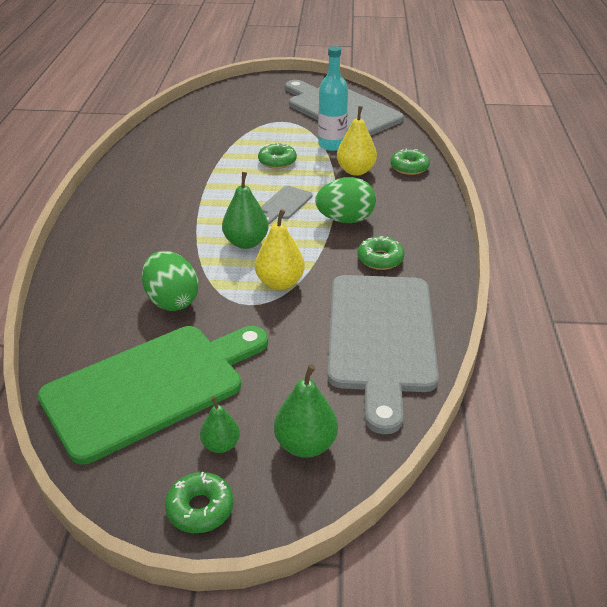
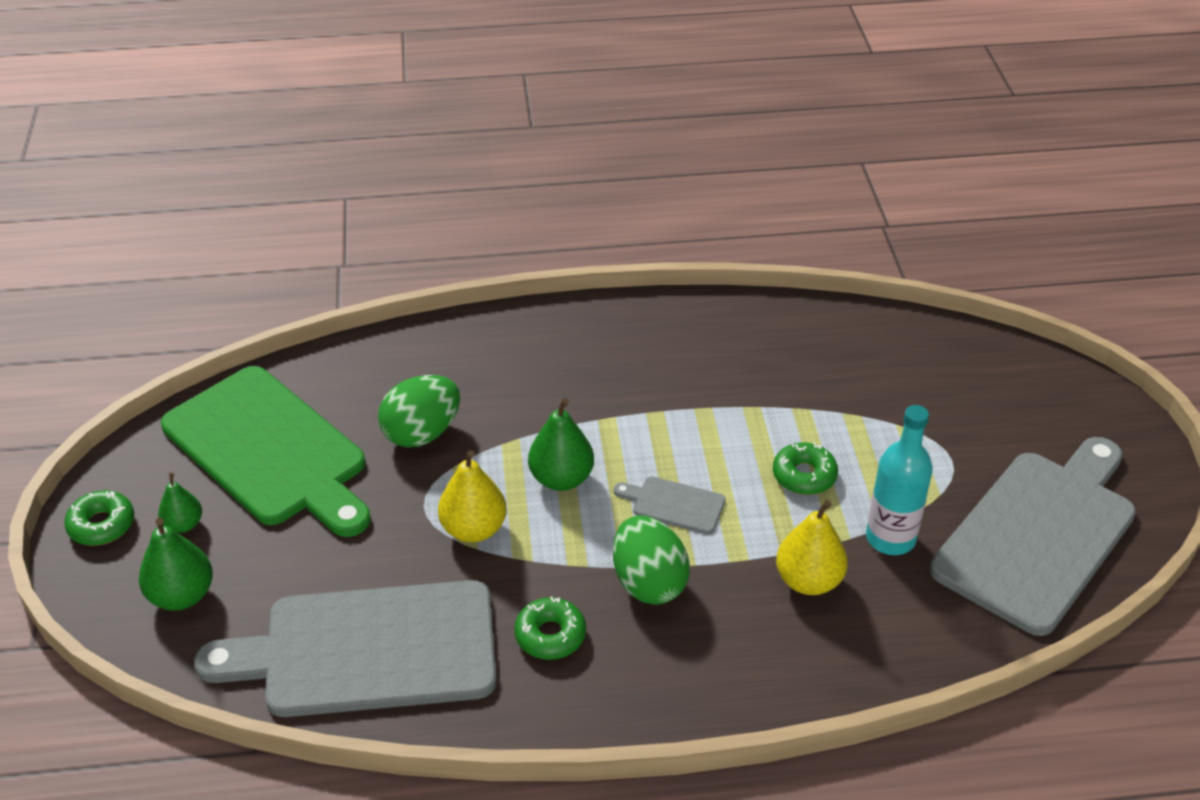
camera: 80 degrees right, 5 degrees up
(409, 167) = (849, 656): green donut -> none

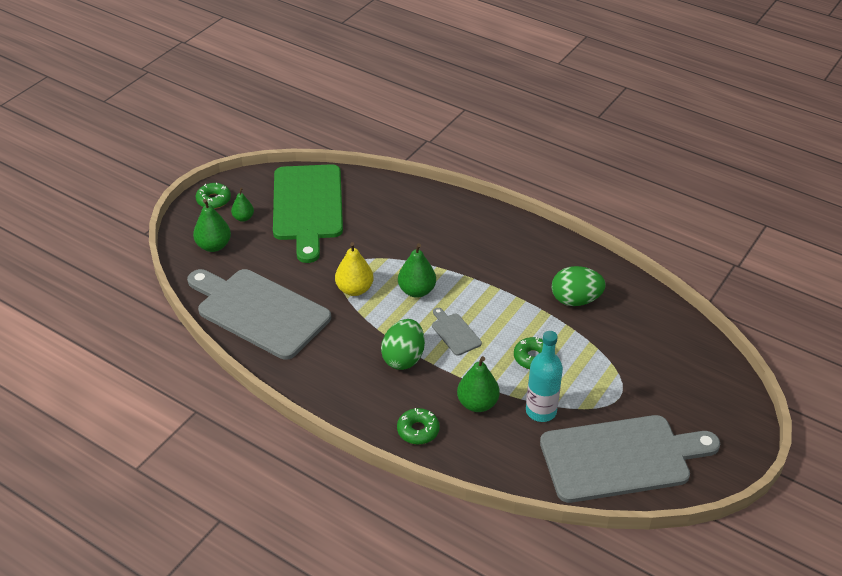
camera: 40 degrees right, 0 degrees up
(422, 433) = (378, 235): green egg -> green egg (575, 300)
(550, 635) = (336, 352): green donut -> green donut (418, 430)
(808, 581) = (477, 404): yellow pear -> green pear

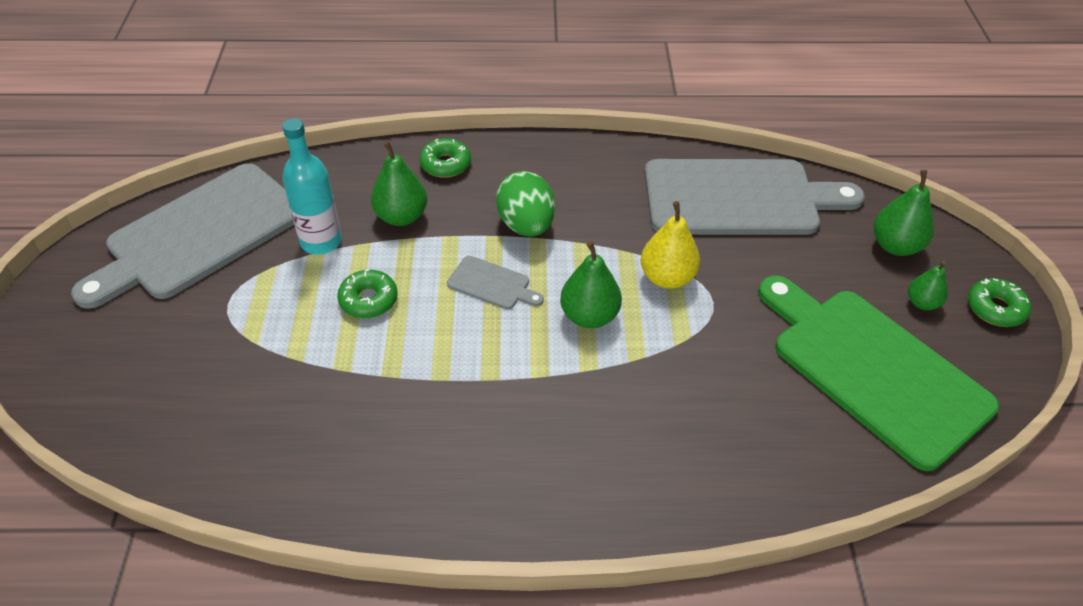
camera: 145 degrees right, 5 degrees up
(575, 300) = (356, 419): green egg -> none

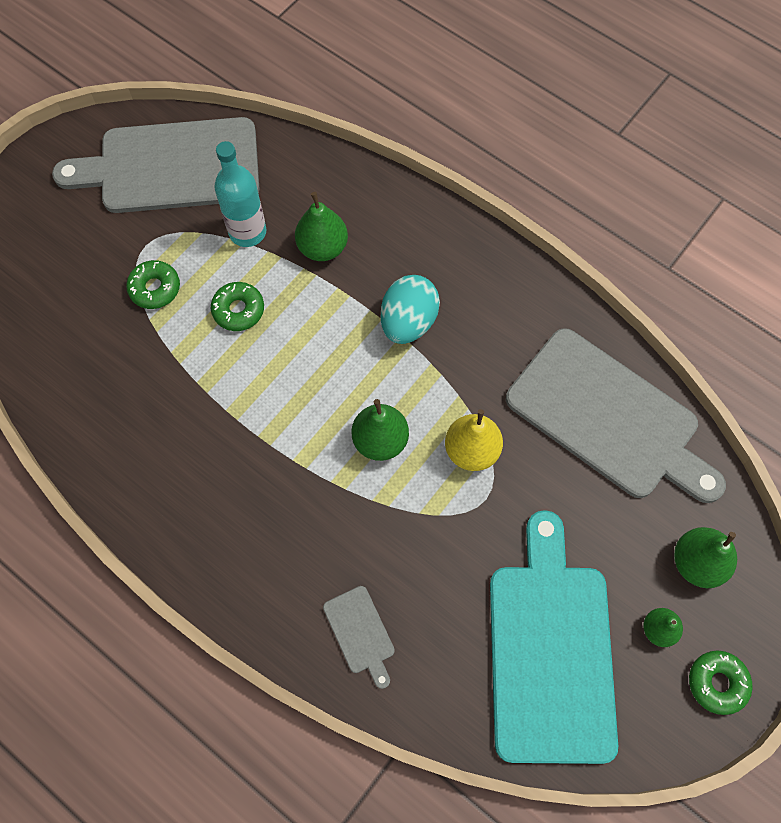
camera: 40 degrees right, 20 degrees up
(445, 164) = (399, 216): green donut -> green donut (155, 288)
(492, 284) = (335, 359): grey cutting board -> grey cutting board (360, 633)
(526, 225) = (408, 322): green egg -> turquoise egg
(872, 369) = (550, 650): green cutting board -> turquoise cutting board

